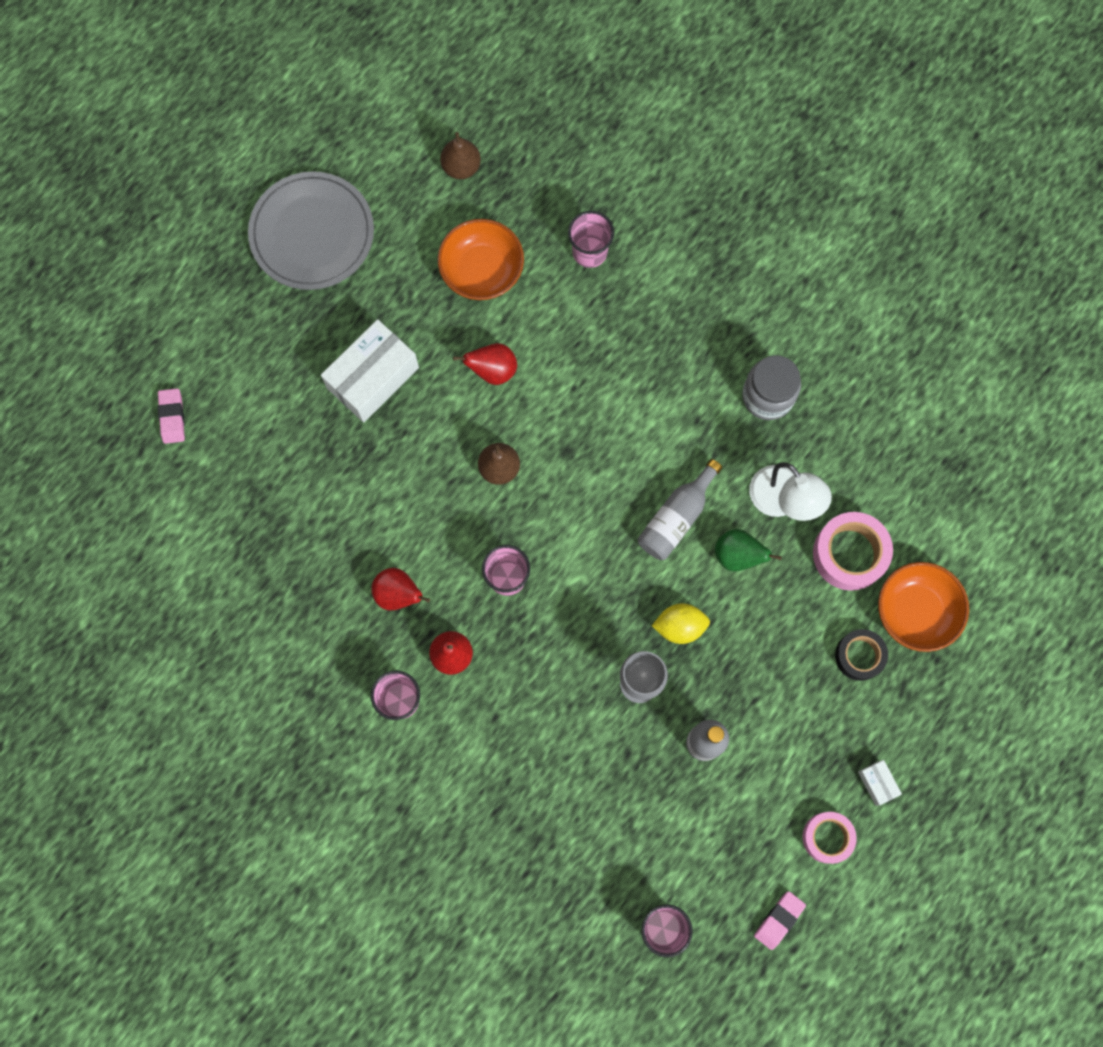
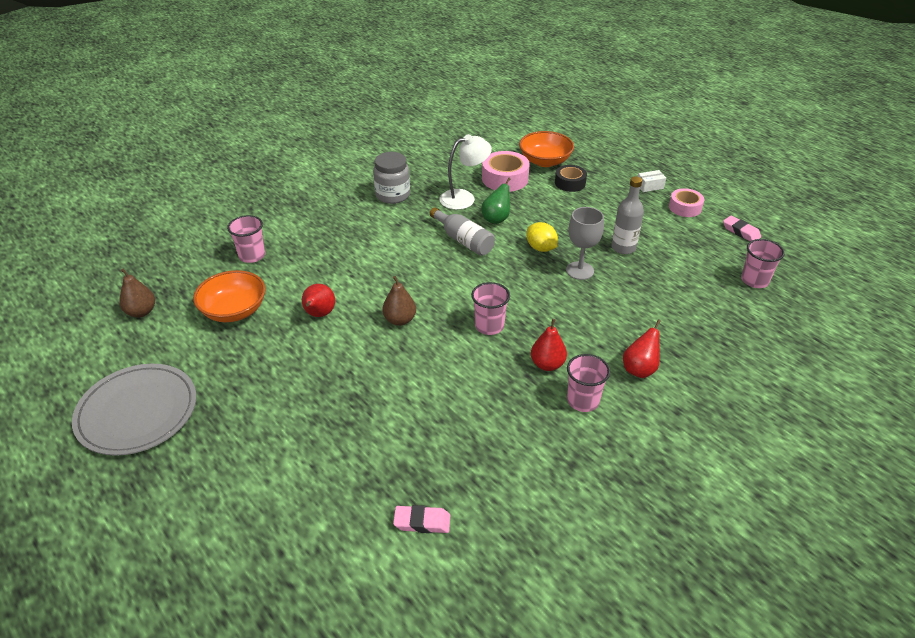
camera: 80 degrees left, 35 degrees down
(172, 417) = (264, 549): pink eraser -> pink eraser (422, 522)
(373, 378) = (293, 386): white box -> none
(398, 594) = (490, 391): red pear -> red pear (639, 369)
(679, 626) = (541, 248): yellow lemon -> yellow lemon turned 45 degrees counterclockwise

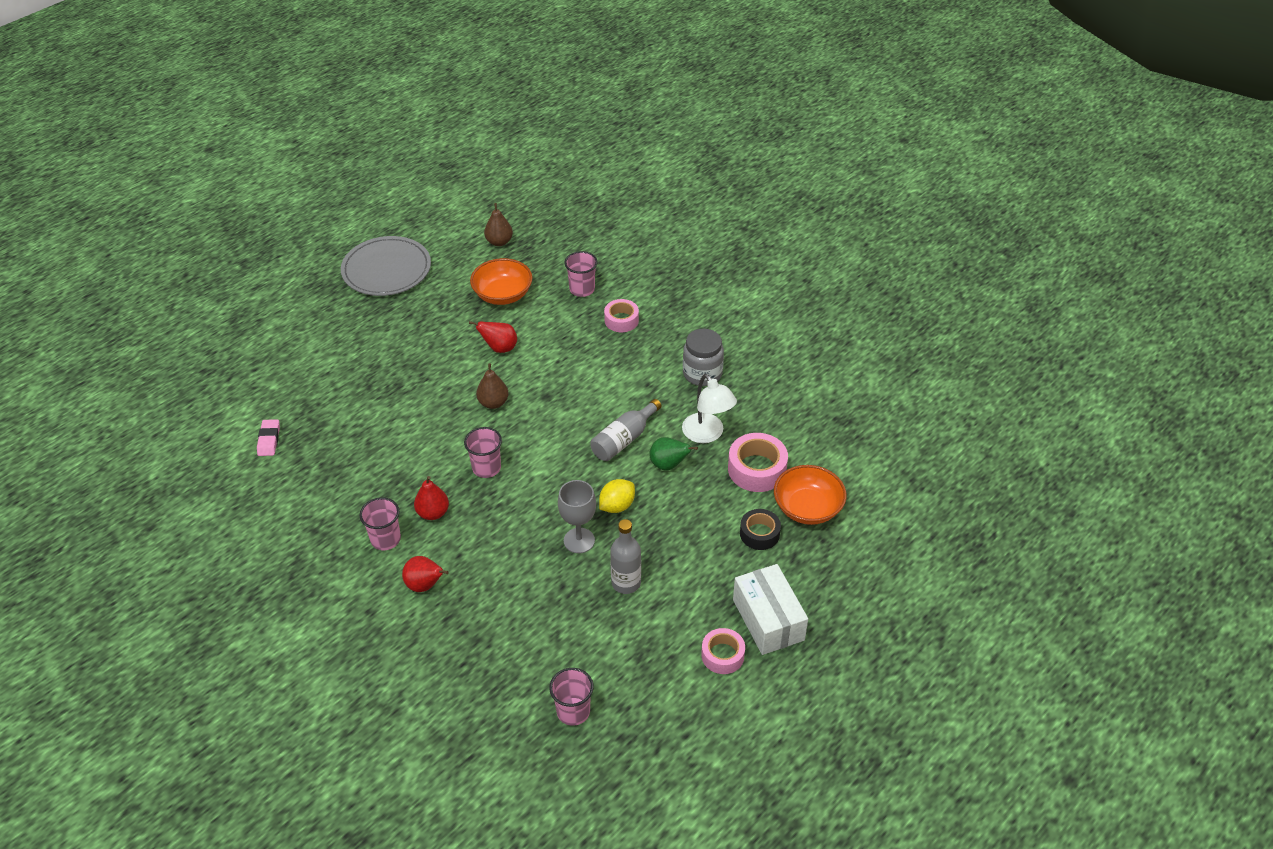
camera: 85 degrees right, 5 degrees up
(308, 234) = (621, 320): none -> pink tape
(649, 186) = (768, 620): white box -> white box, size x2.24
(741, 232) = (675, 713): pink eraser -> none

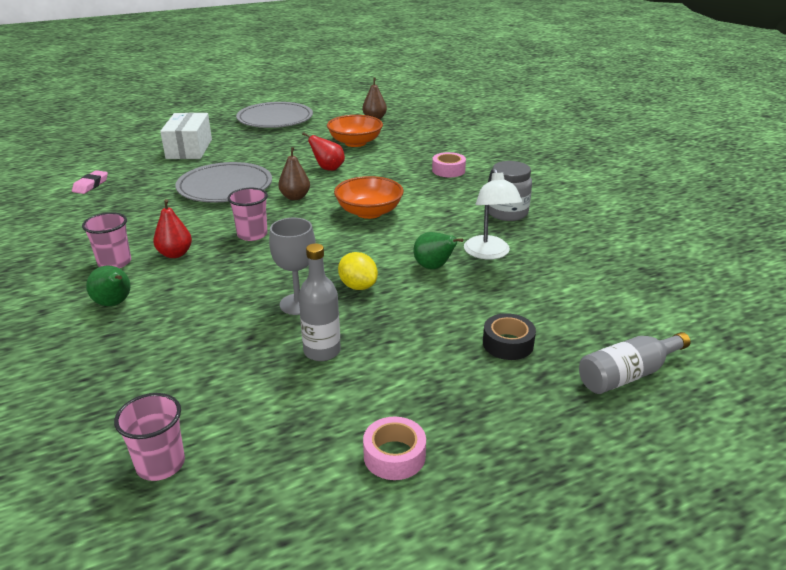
camera: 20 degrees right, 15 degrees down
(412, 405) = (225, 187): none -> grey plate
(425, 585) = (114, 303): red pear -> green pear
(582, 289) = (425, 149): pink cup -> none
(617, 506) = (358, 286): yellow lemon -> yellow lemon turned 75 degrees clockwise
(624, 439) = (399, 241): grey bottle -> grey bottle (627, 375)
(757, 469) = (531, 289): pink tape -> none
(768, 620) = (477, 432): white box -> white box (189, 149)
(807, 508) = (579, 334): orange bowl -> orange bowl (369, 212)

